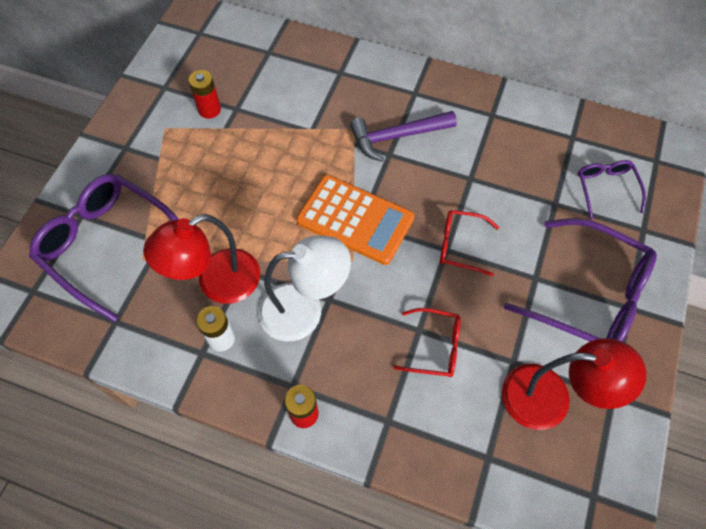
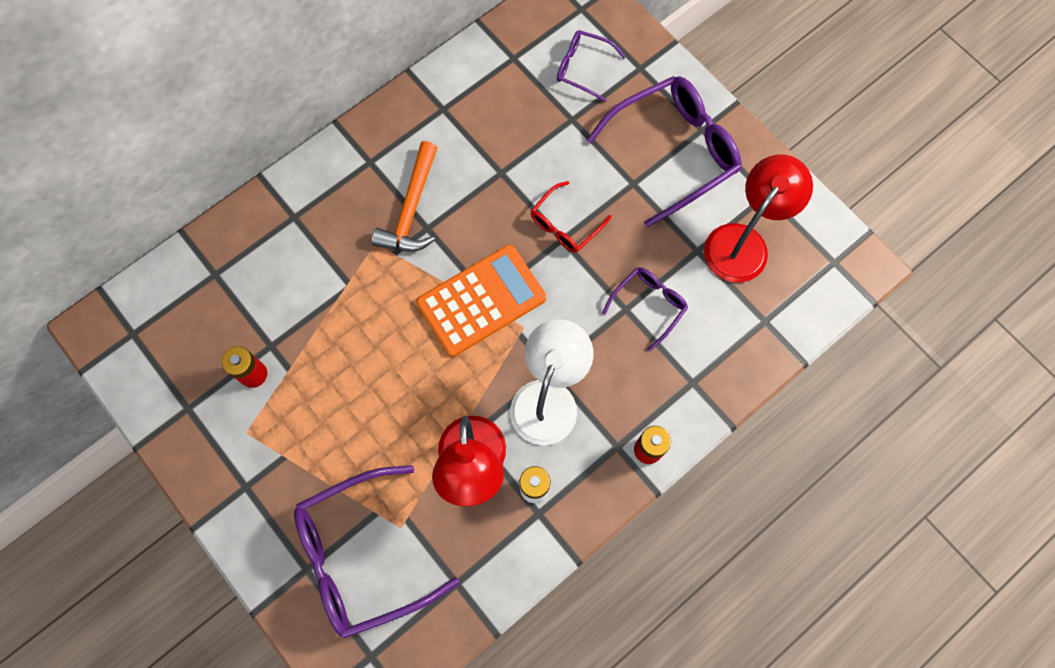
camera: 60 degrees left, 10 degrees up
(396, 137) = (411, 209): purple hammer -> orange hammer
(435, 347) = (649, 305): red glasses -> purple glasses

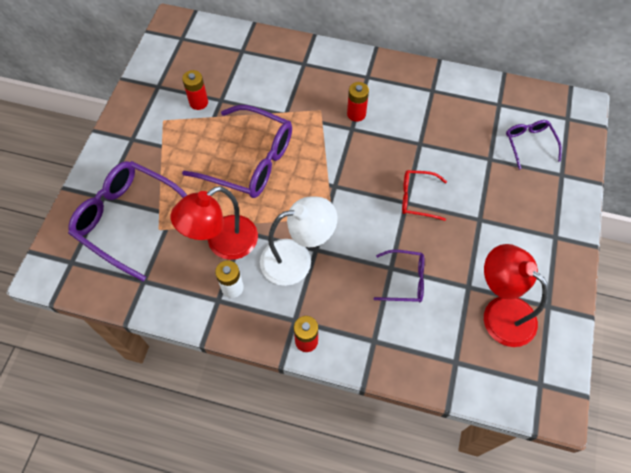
camera: 55 degrees right, 10 degrees down
(411, 209) = (356, 114): orange hammer -> red battery
(481, 300) = (330, 184): orange calculator -> none
(674, 151) = (524, 230): purple glasses -> purple glasses (250, 161)
(743, 242) = (500, 312): red lamp -> red lamp turned 135 degrees counterclockwise

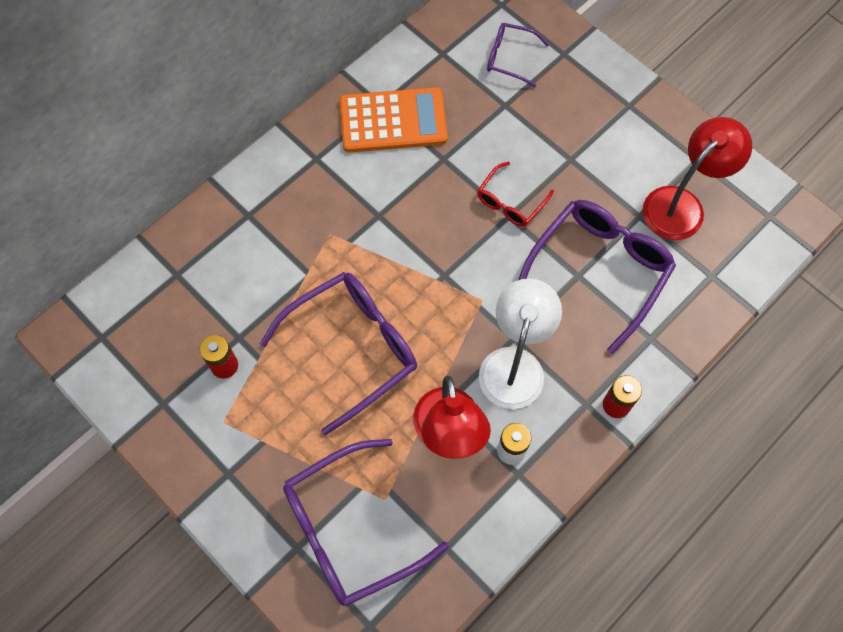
camera: 60 degrees left, 5 degrees up
(356, 114) = (361, 199): red battery -> none
(405, 280) = (600, 270): purple glasses -> purple glasses, size x1.93
(425, 102) = (393, 121): none -> orange calculator
(500, 312) = (682, 204): red lamp -> red lamp turned 150 degrees clockwise

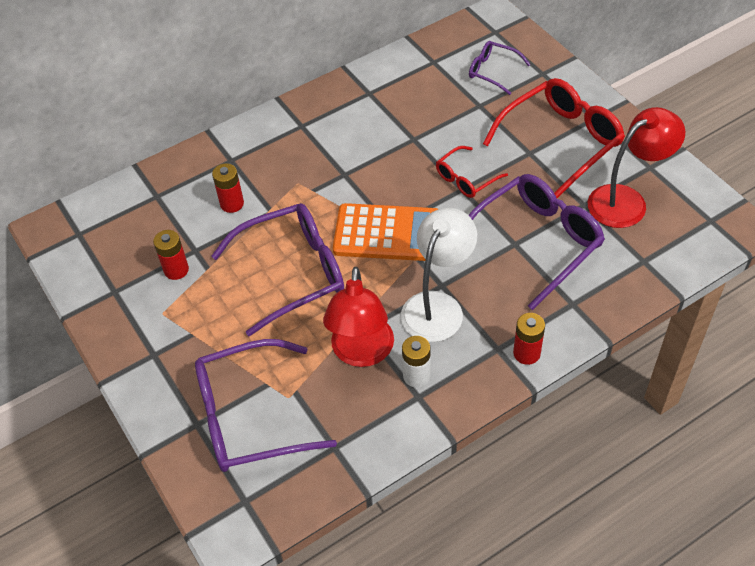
camera: 15 degrees right, 15 degrees down
(264, 272) = (232, 204): none -> red battery
(393, 121) = (376, 106): orange calculator -> orange calculator (387, 233)
(601, 139) = (561, 141): none -> red glasses

